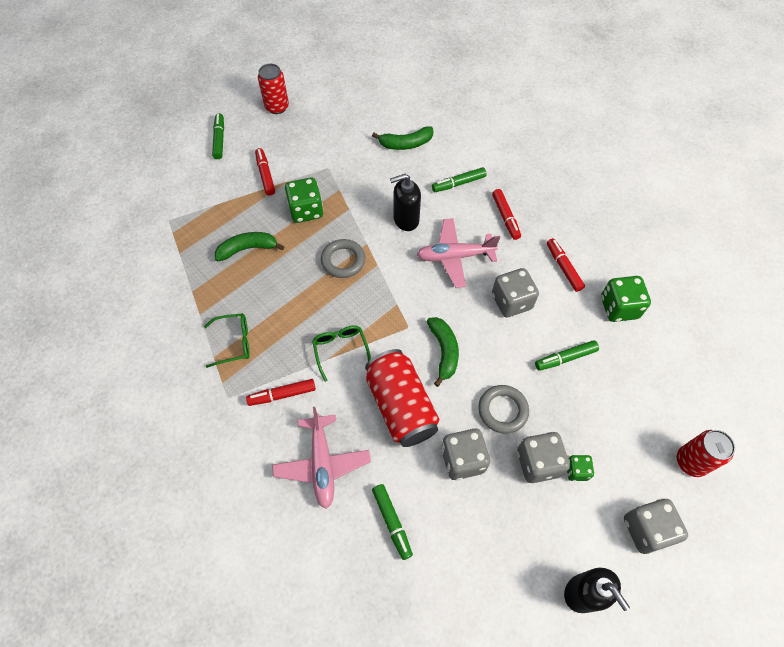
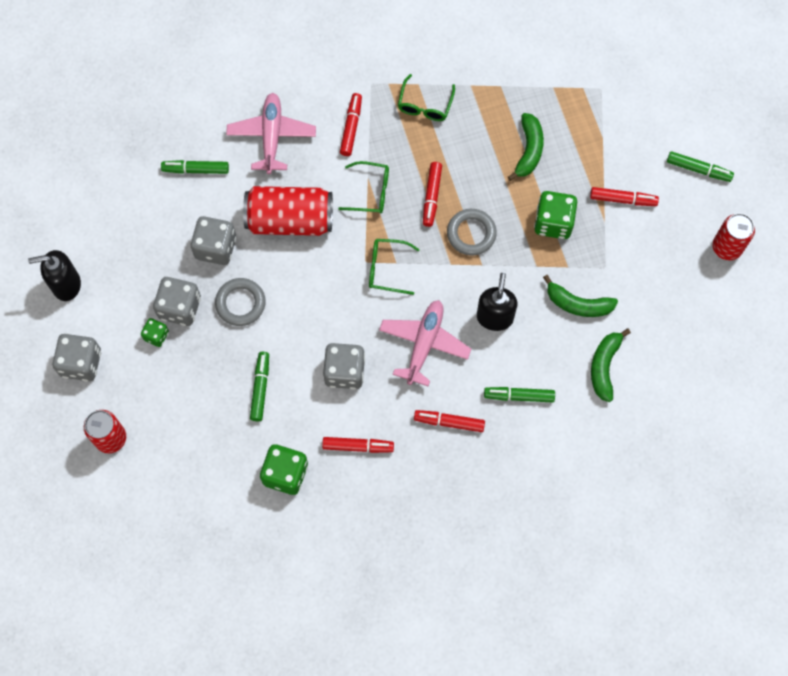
camera: 115 degrees right, 10 degrees up
(322, 464) = (271, 136): pink plane -> pink plane turned 75 degrees clockwise
(323, 301) = (431, 196): none -> red marker
(406, 308) = (387, 268): none -> green glasses
(444, 351) = (323, 281): green banana -> green banana (578, 304)
(458, 183) = (519, 396): green marker -> green marker turned 90 degrees counterclockwise

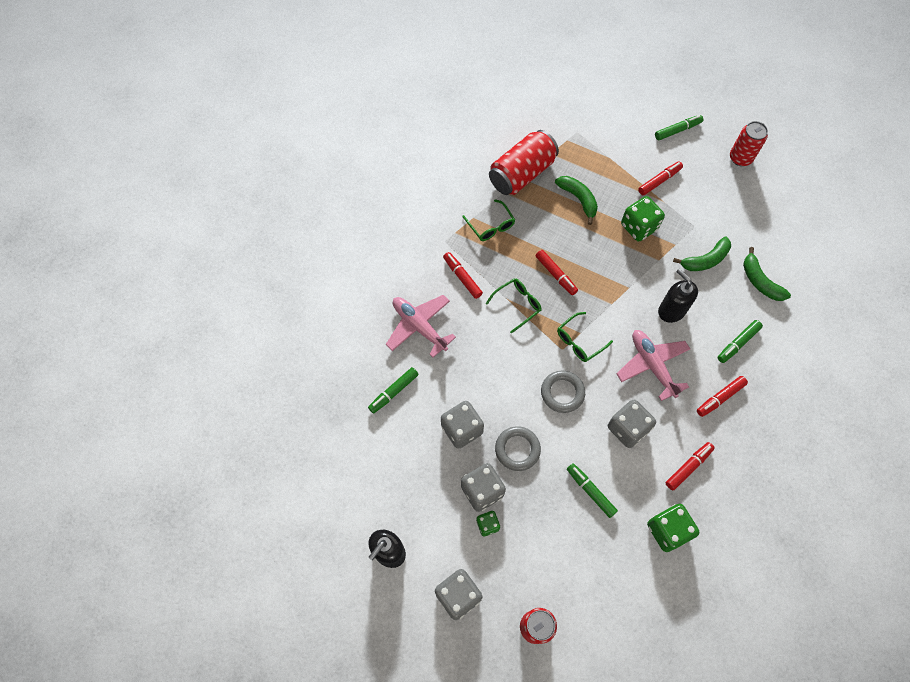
camera: 45 degrees left, 5 degrees down
(290, 220) = (488, 367): red can -> red can (522, 174)
(471, 233) = (602, 275): grey ring -> grey ring (562, 393)

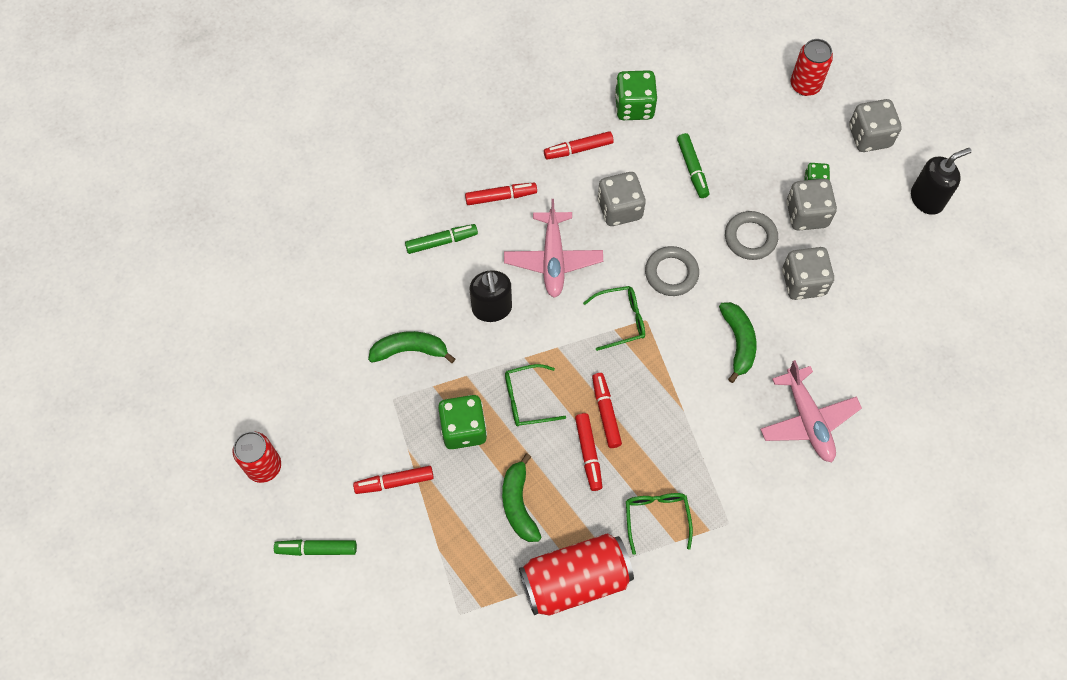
camera: 155 degrees left, 0 degrees up
(393, 392) = (867, 355): green marker -> none
(462, 277) = (727, 461): red marker -> red marker (588, 454)
(517, 305) = (673, 395): green glasses -> green glasses (527, 400)
(760, 281) = (364, 297): green banana -> green banana (738, 342)

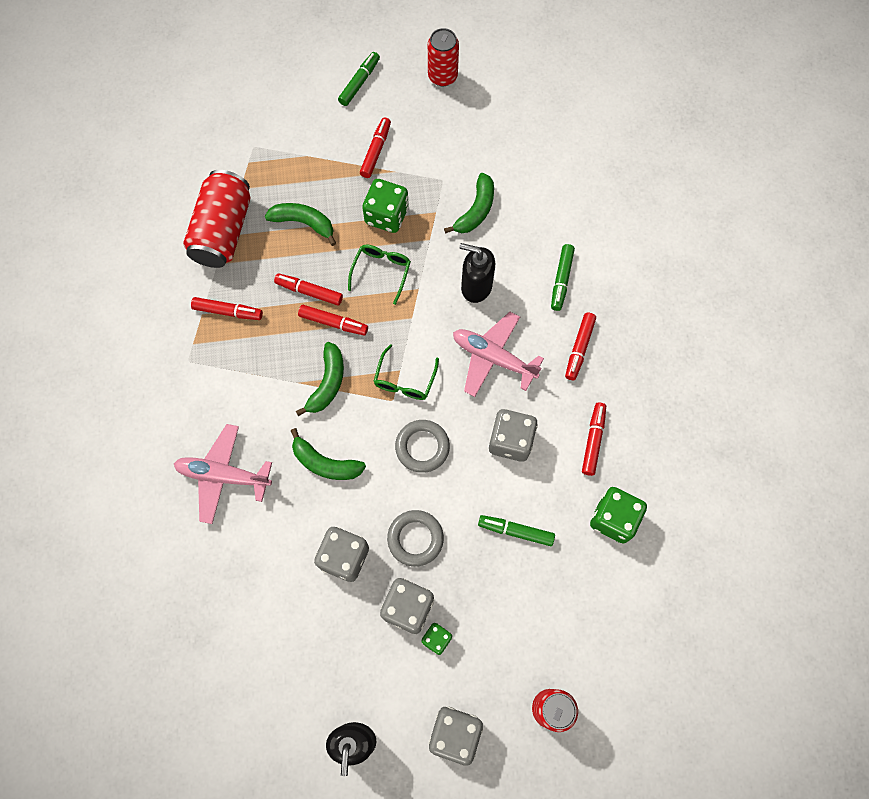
camera: 120 degrees right, 5 degrees up
(656, 517) = (228, 311): green glasses -> red marker
(666, 383) = (327, 383): none -> green banana

